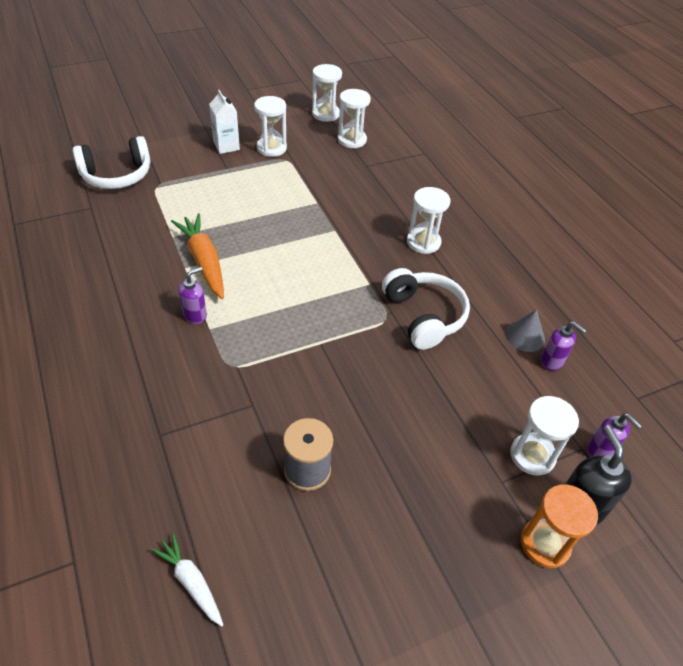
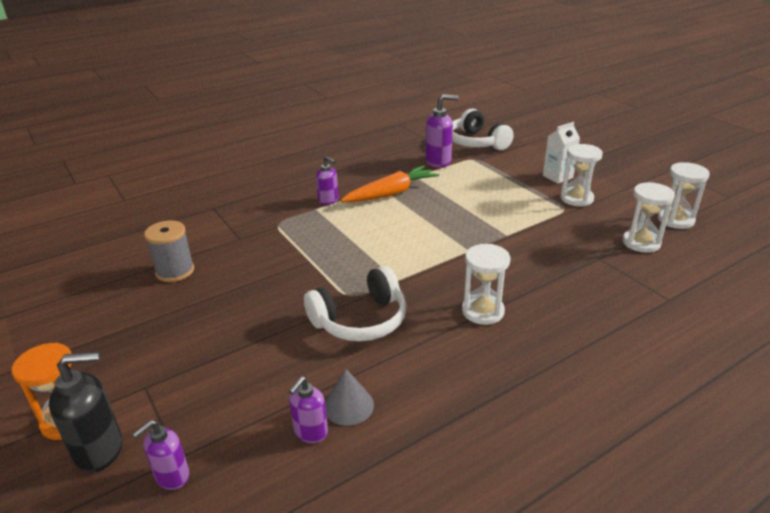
camera: 85 degrees right, 15 degrees down
(147, 212) = (438, 161): none -> purple soap dispenser
(191, 582) = (97, 238): white carrot -> none
(532, 455) = (172, 411): white hourglass -> none

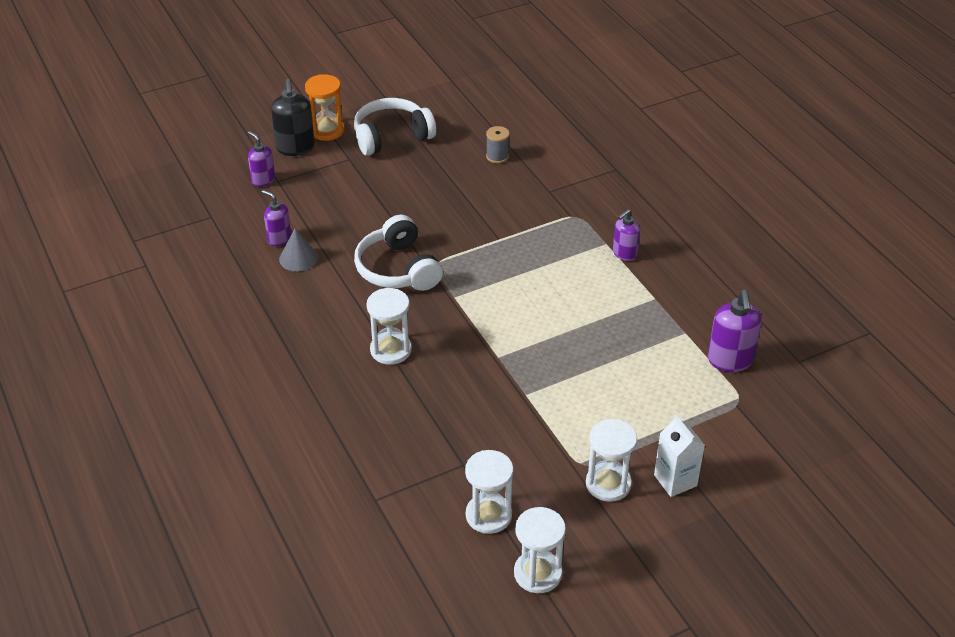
camera: 95 degrees right, 10 degrees up
(175, 271) = (497, 156): grey spool -> grey spool, size x0.65
(391, 193) = (637, 306): orange carrot -> none
(476, 142) = (798, 412): white headphones -> white headphones (391, 136)

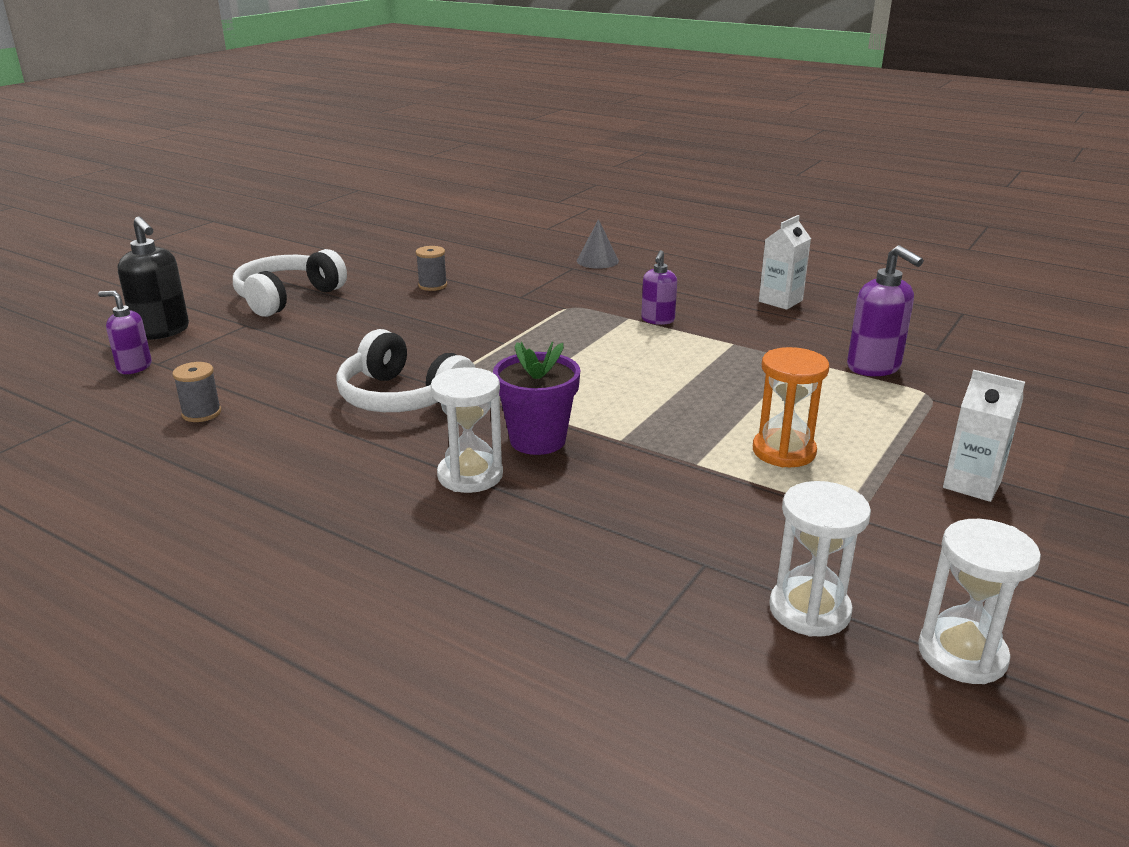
camera: 30 degrees left, 15 degrees down
(279, 239) = (201, 413): purple soap dispenser -> grey spool
(298, 258) = (247, 424): grey cone -> grey cone (597, 261)
(327, 130) = (195, 310): orange hourglass -> orange hourglass (784, 451)
(449, 337) = (537, 440): none -> purple flower pot
(608, 484) = (906, 515): white hourglass -> none
(738, 266) = (780, 301): none -> white carton

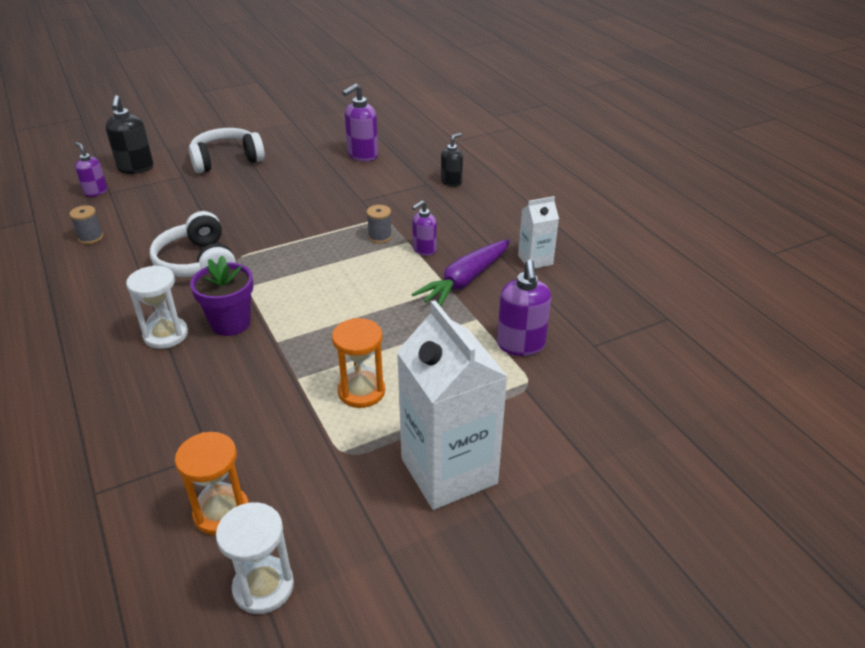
camera: 30 degrees right, 10 degrees up
(432, 285) = (319, 174): grey spool -> grey spool (380, 237)
(460, 259) = (362, 155): none -> purple soap dispenser
(597, 261) = (451, 182): grey cone -> black soap dispenser
(740, 333) = (465, 281): none -> purple carrot
(809, 610) = (221, 512): white hourglass -> orange hourglass
(972, 484) = (449, 471): white carton -> white carton, size x1.98

